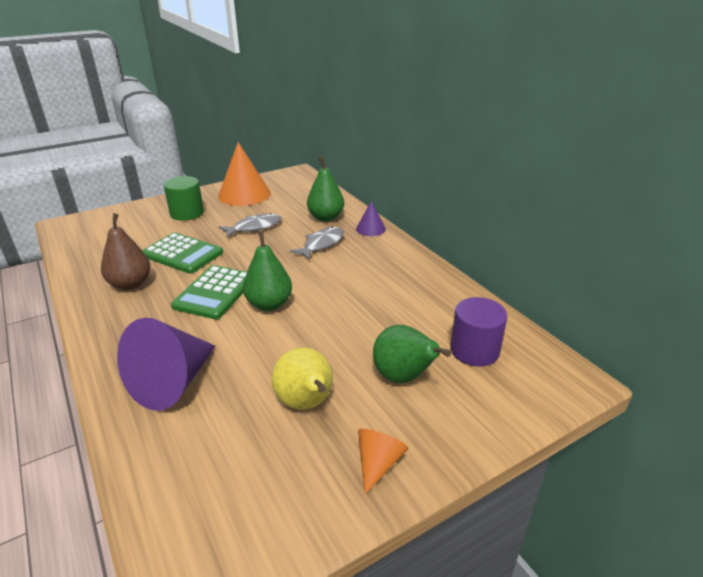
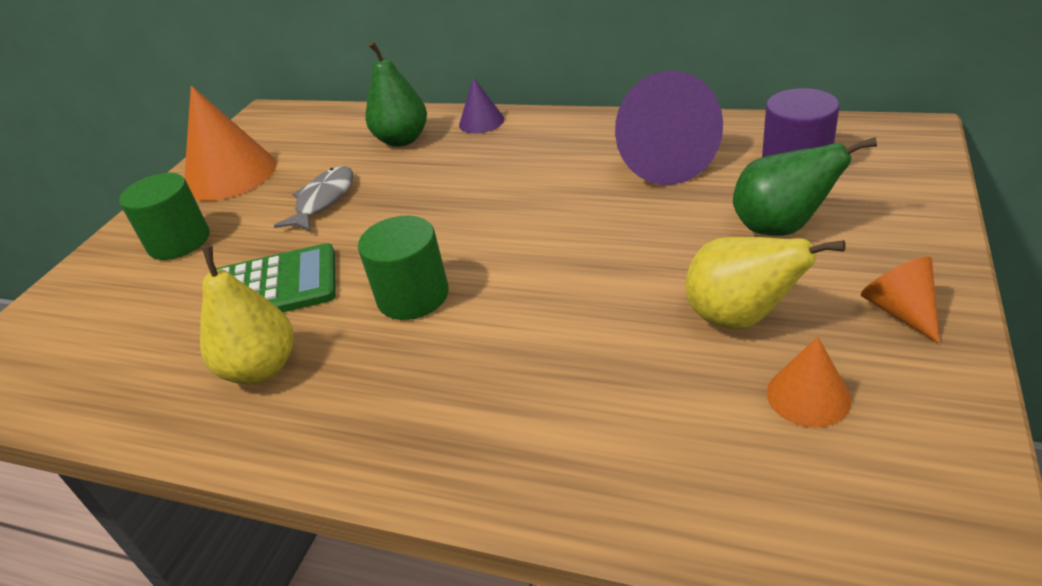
camera: 35 degrees left, 5 degrees up
(130, 284) = (261, 368): brown pear -> yellow pear
(172, 382) = (554, 417): purple cone -> purple cone (662, 161)
(215, 292) = (413, 296): green calculator -> green cylinder
(267, 461) = (808, 396): none -> orange cone
(269, 304) = (510, 262): green pear -> none
(321, 244) = (452, 168): grey fish -> none

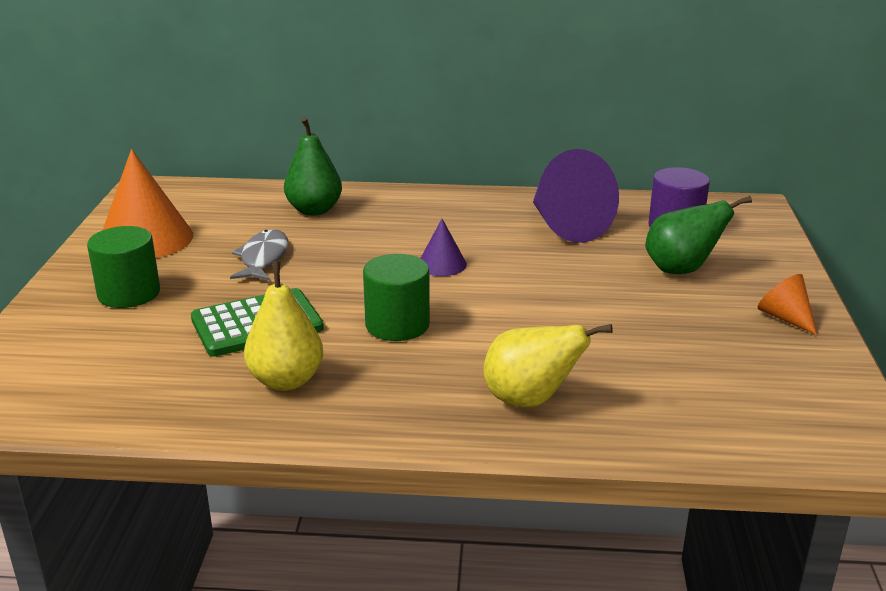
camera: 20 degrees left, 10 degrees down
(481, 122) = (385, 196): purple cone -> purple cone (442, 264)
(740, 318) = (674, 327): yellow pear -> yellow pear (530, 400)
(808, 396) = (740, 369): orange cone -> none

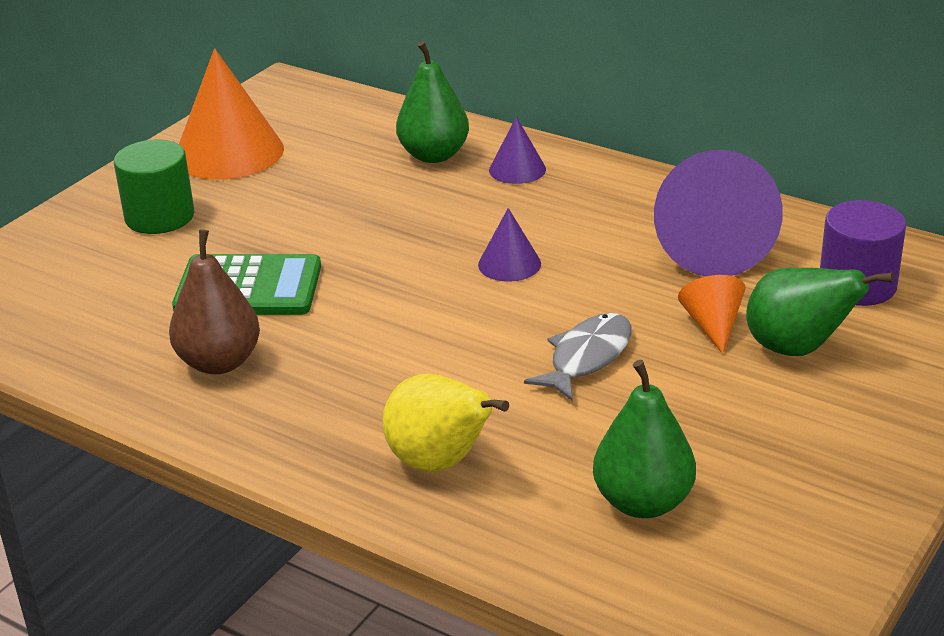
camera: 30 degrees right, 5 degrees up
(263, 258) = (324, 207): grey fish -> grey fish (587, 357)
(286, 380) = (219, 362): yellow pear -> brown pear
(385, 207) = (517, 169): none -> purple cone
(397, 325) = (387, 329): green cylinder -> none
(691, 384) = (643, 502): none -> green pear
(785, 318) = (862, 453): orange cone -> orange cone (712, 325)

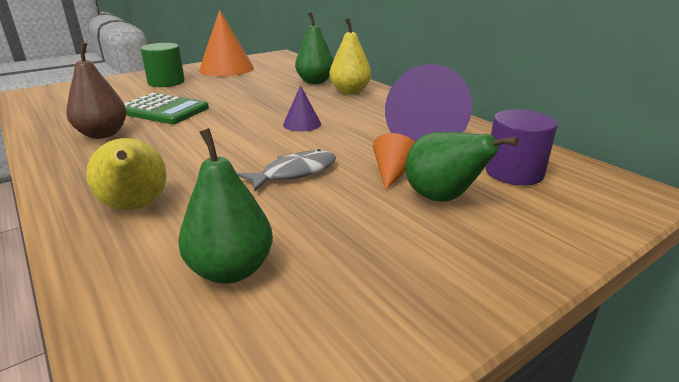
camera: 20 degrees right, 5 degrees down
(517, 169) = (350, 92): purple cone -> yellow pear

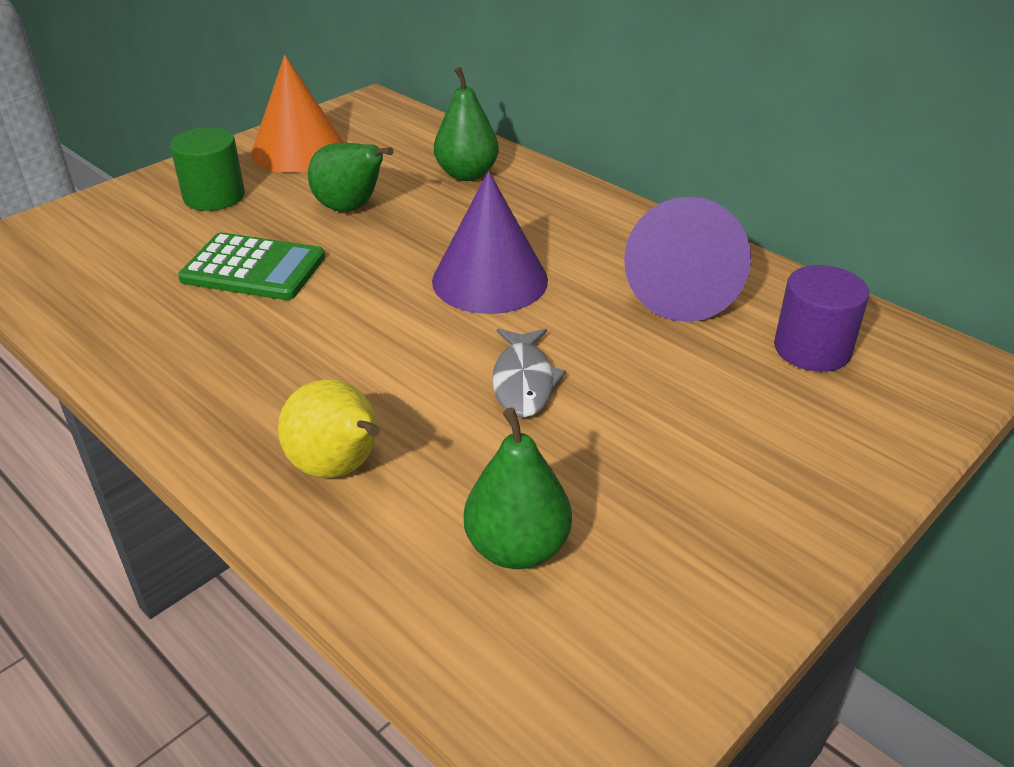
camera: 10 degrees left, 10 degrees up
(103, 134) = (192, 334): brown pear -> none
(295, 173) = (523, 382): grey fish -> grey fish turned 135 degrees clockwise
(302, 124) = (490, 280): purple cone -> purple cone, size x1.98
(350, 92) = (533, 196): yellow pear -> none
(393, 173) = (656, 368): orange cone -> none
(442, 198) = (732, 406): green pear -> green pear (351, 209)

